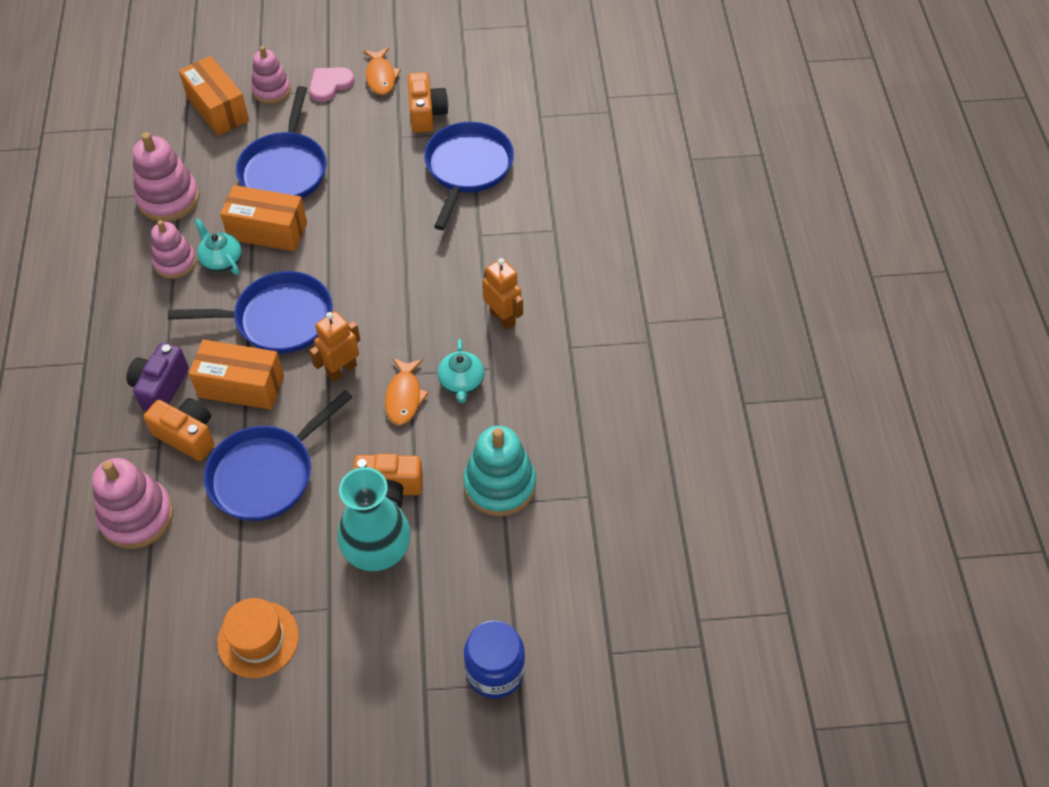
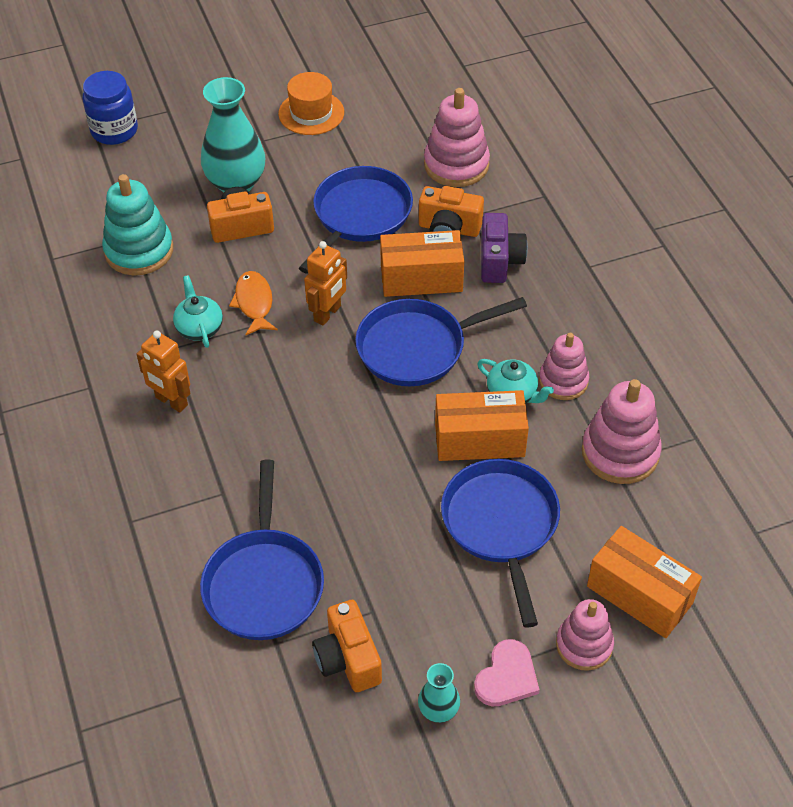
camera: 165 degrees right, 5 degrees down
(381, 77) = (438, 710): orange fish -> turquoise vase

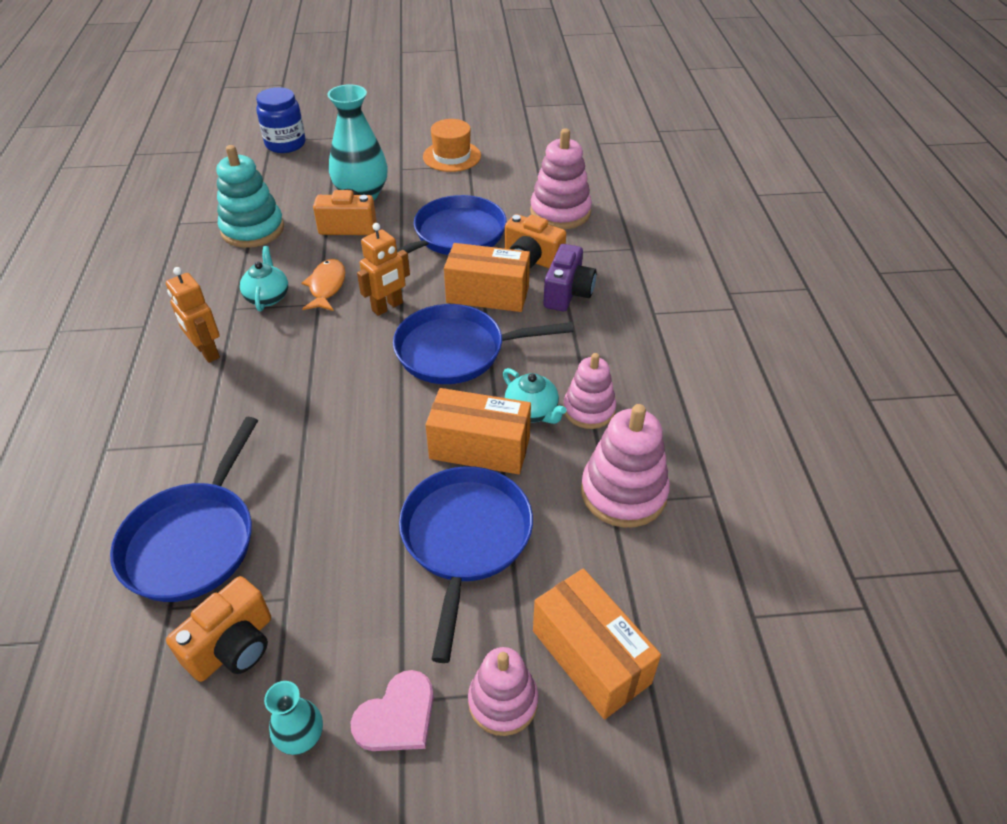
camera: 15 degrees right, 5 degrees down
(348, 659) = (233, 646): orange camera -> orange camera turned 135 degrees counterclockwise

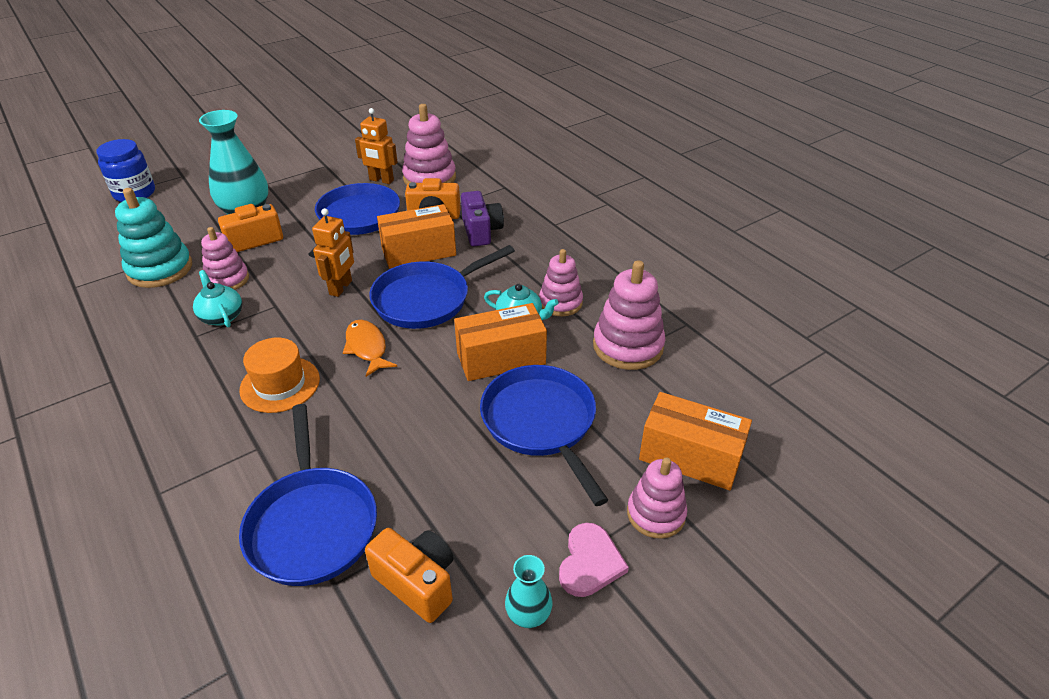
camera: 30 degrees left, 5 degrees down
(207, 352) = (197, 378): orange robot -> orange robot (381, 180)
(233, 646) = (417, 583): orange camera -> orange camera turned 60 degrees counterclockwise
(298, 261) = (227, 280): none -> pink stacking toy
(326, 286) = (272, 290): orange fish -> orange fish (367, 348)
(452, 156) = (304, 163): orange hat -> orange hat (280, 384)

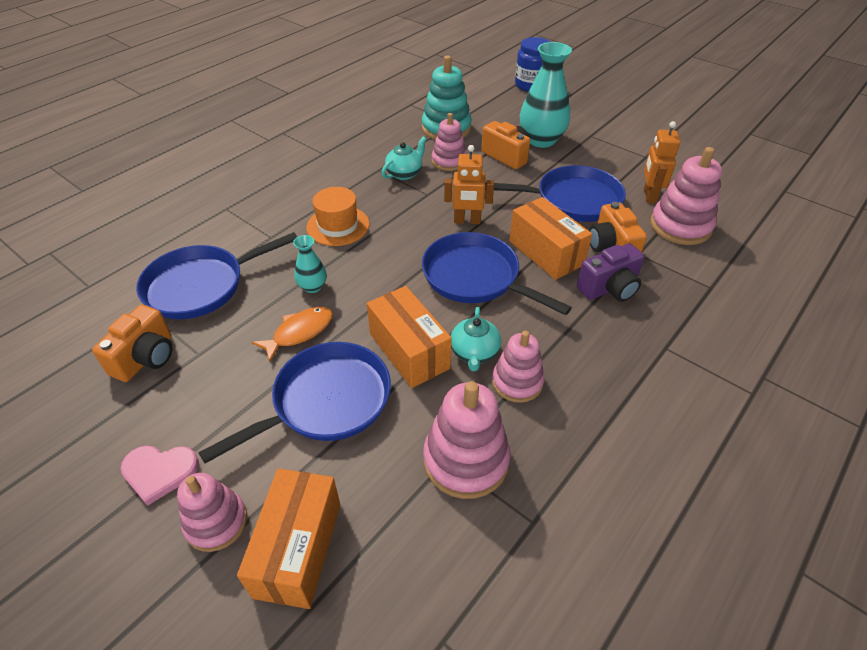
camera: 75 degrees right, 5 degrees up
(367, 348) = (394, 259): orange fish -> orange fish (299, 332)
(528, 615) = (110, 436): turquoise vase -> turquoise vase (313, 287)

